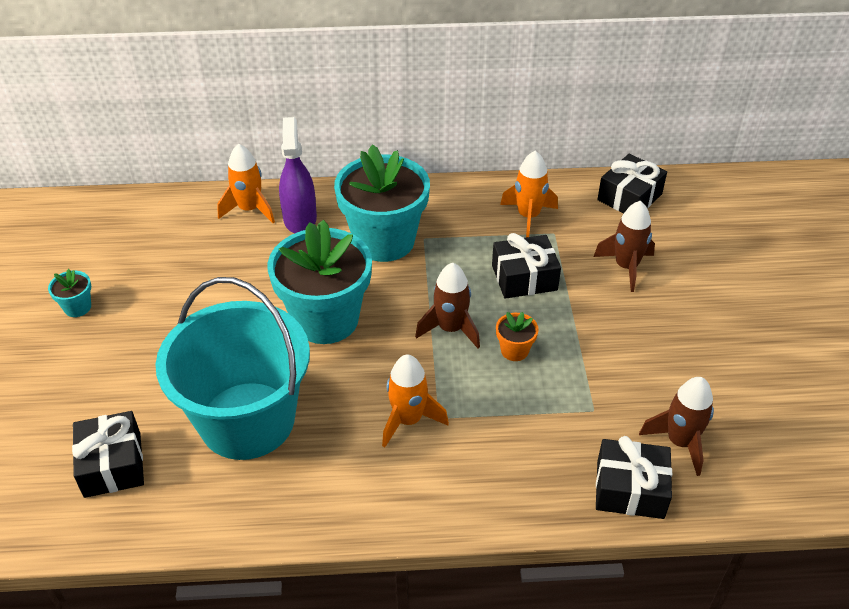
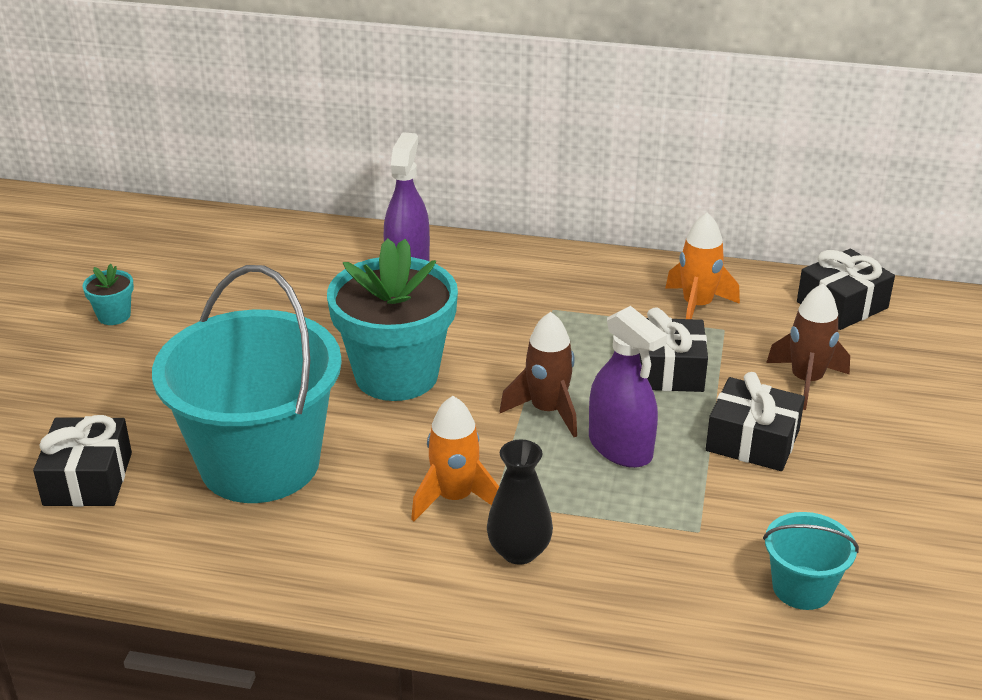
camera: 15 degrees right, 10 degrees down
(250, 209) = (352, 248): orange rocket -> none
(384, 241) = (502, 304): turquoise flower pot -> none
(472, 456) = (519, 551): none -> black vase
(514, 350) = (620, 447): orange flower pot -> purple spray bottle
(630, 489) = (712, 627): black gift -> black gift (752, 441)
(679, 442) = (802, 588): brown rocket -> turquoise bucket

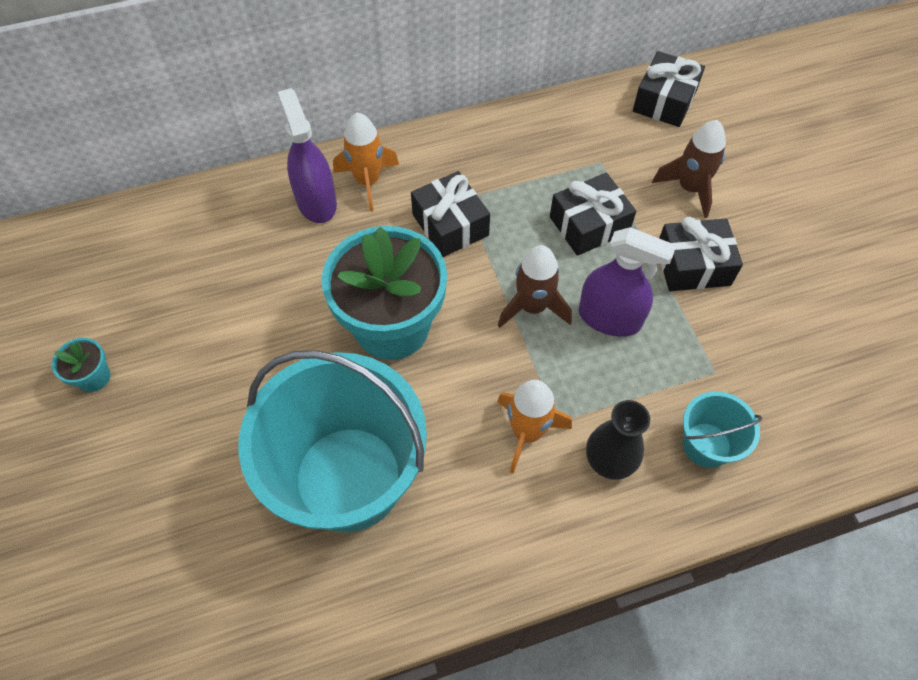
camera: 30 degrees left, 25 degrees up
(88, 479) = (213, 576): black gift -> black gift (450, 225)
(697, 306) = (567, 147): orange rocket -> orange rocket (368, 182)
(802, 588) = (813, 389): turquoise bucket -> turquoise bucket (706, 445)

